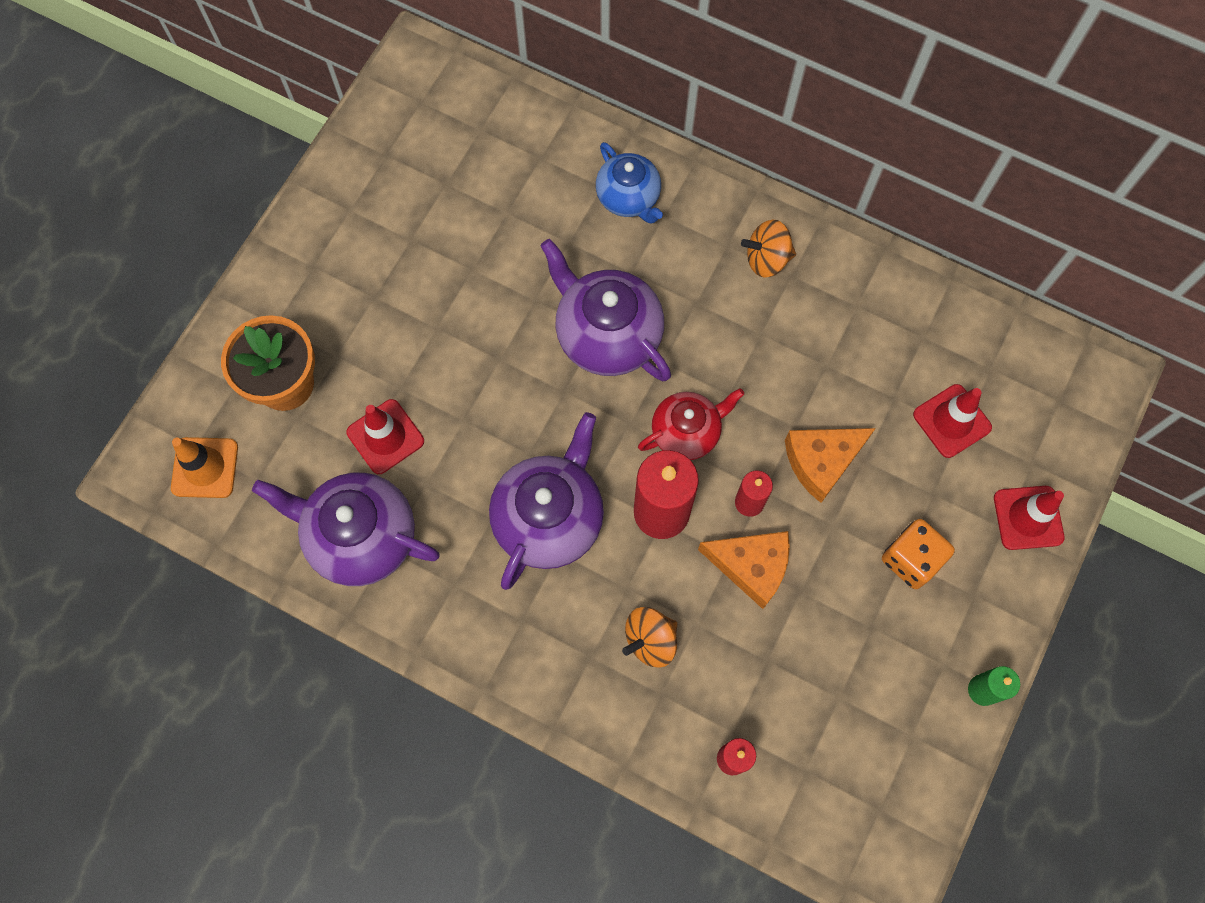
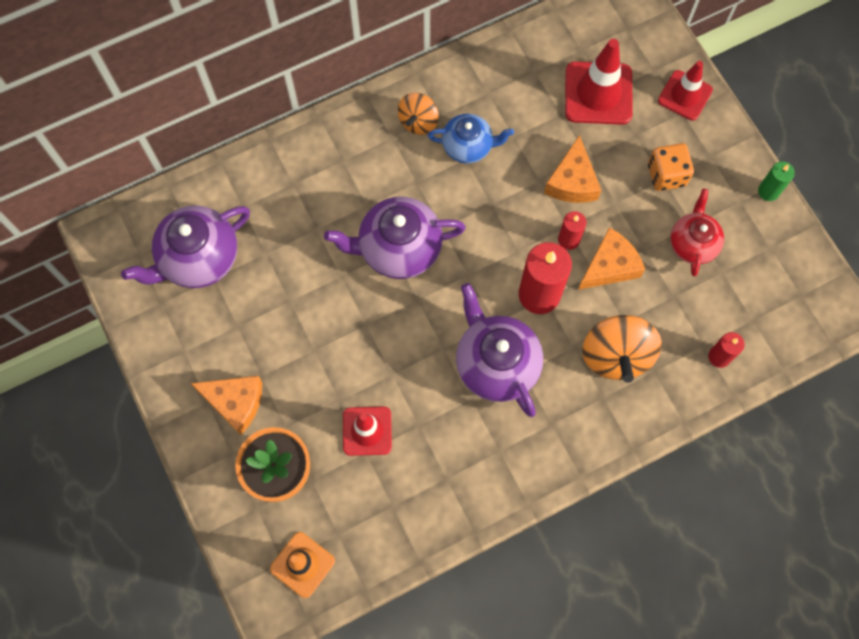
camera: 55 degrees left, 0 degrees up
(329, 292) = (235, 402): none -> orange cheese
(360, 537) = (425, 490): purple teapot -> purple teapot (198, 258)
(629, 198) = (313, 173): blue teapot -> blue teapot (468, 146)
(650, 640) = (616, 355): orange spinning top -> orange spinning top, size x1.65
(687, 432) = (498, 245): red teapot -> red teapot (692, 243)
(952, 421) = (598, 93): red traffic cone -> red traffic cone, size x1.52

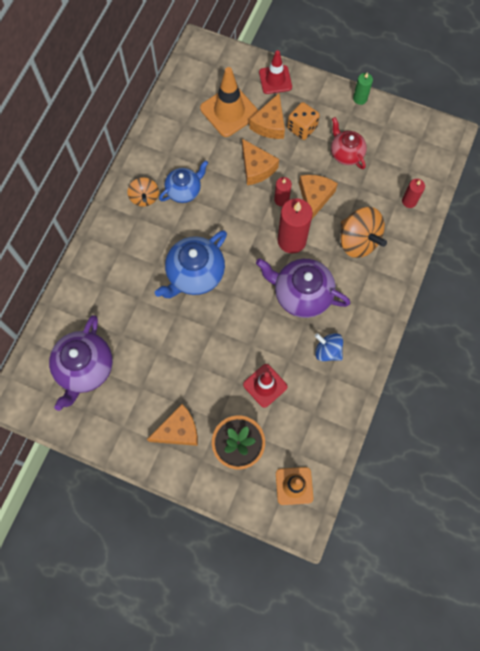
camera: 40 degrees left, 0 degrees up
(398, 249) = (195, 274): purple teapot -> blue teapot
(469, 450) = (327, 351): none -> blue spinning top
(598, 93) = (229, 111): red traffic cone -> orange traffic cone
(632, 143) = (270, 124): none -> orange cheese

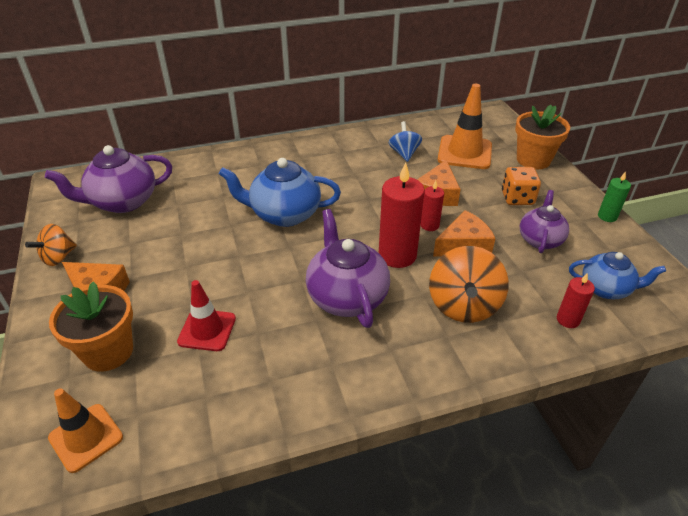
camera: 50 degrees right, 30 degrees down
(144, 197) = (324, 152): orange spinning top -> orange spinning top (58, 257)
(184, 190) = (358, 167): blue teapot -> blue teapot (606, 289)
(270, 124) = (489, 179): orange cheese -> none
(275, 80) = (533, 160): red traffic cone -> orange flower pot
(327, 351) = (301, 359): blue spinning top -> blue spinning top (404, 153)
(346, 153) = (540, 239): red teapot -> purple teapot

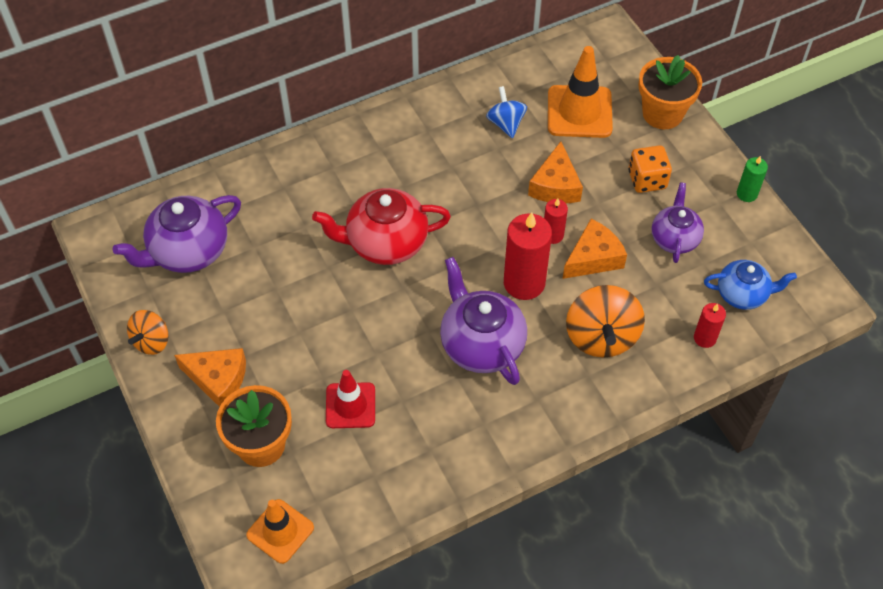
camera: 10 degrees left, 15 degrees up
(284, 214) = (385, 243): blue teapot -> red teapot

